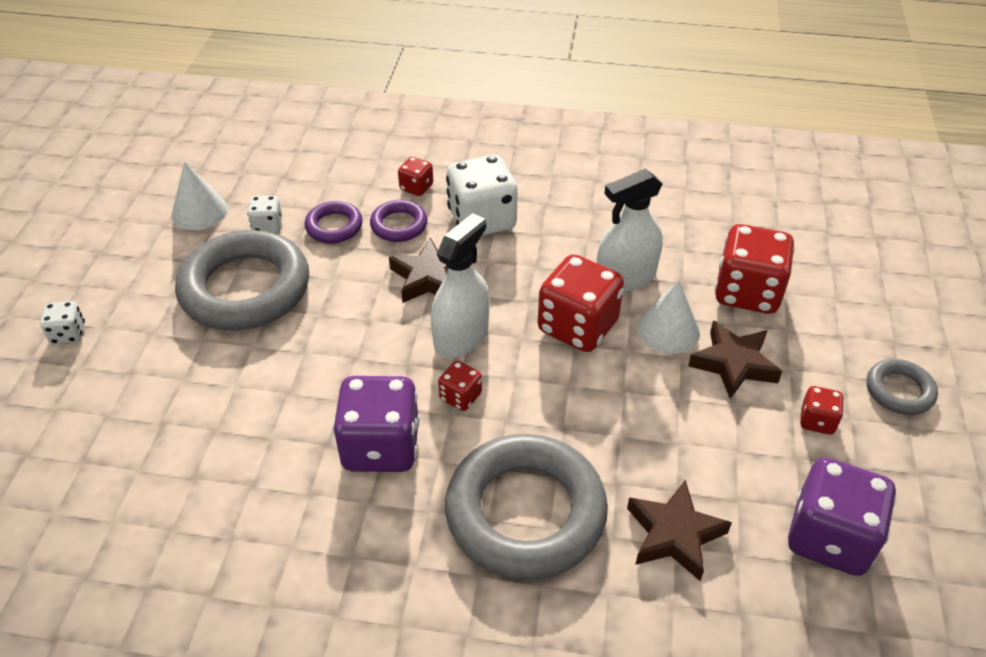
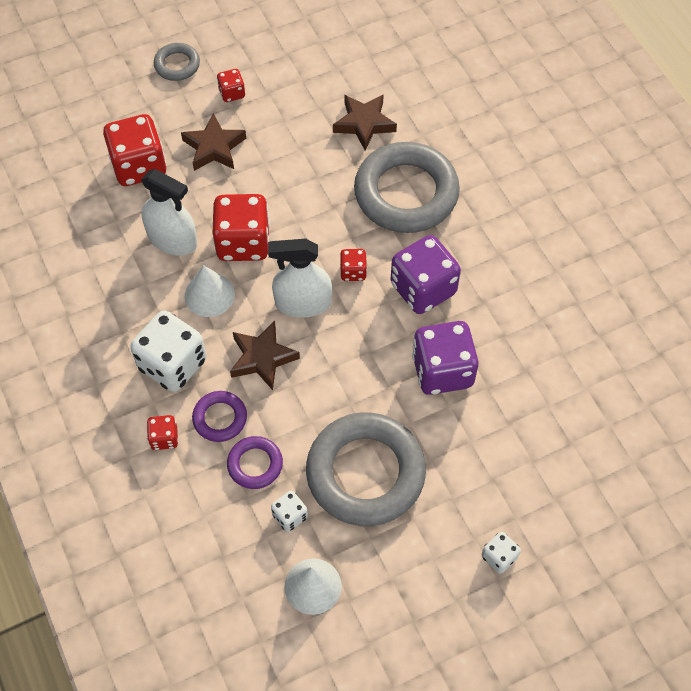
camera: 125 degrees left, 15 degrees up
(668, 330) = (208, 193): white cone -> white cone (209, 295)
(829, 537) = (312, 62): purple dice -> purple dice (442, 371)

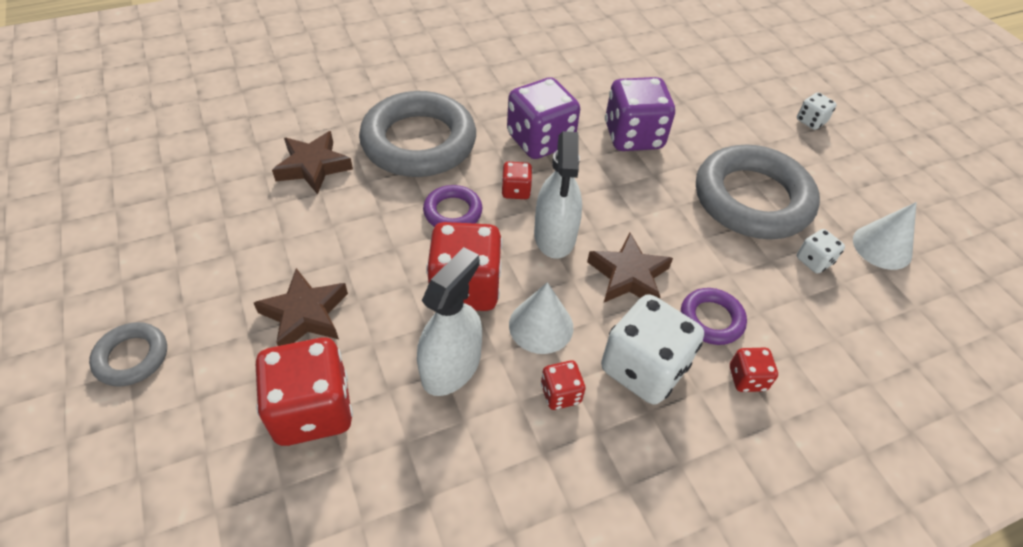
camera: 90 degrees left, 10 degrees down
(232, 93) = (215, 291): red dice -> red dice (560, 394)
(255, 464) = (762, 288): purple ring -> purple ring (453, 212)

